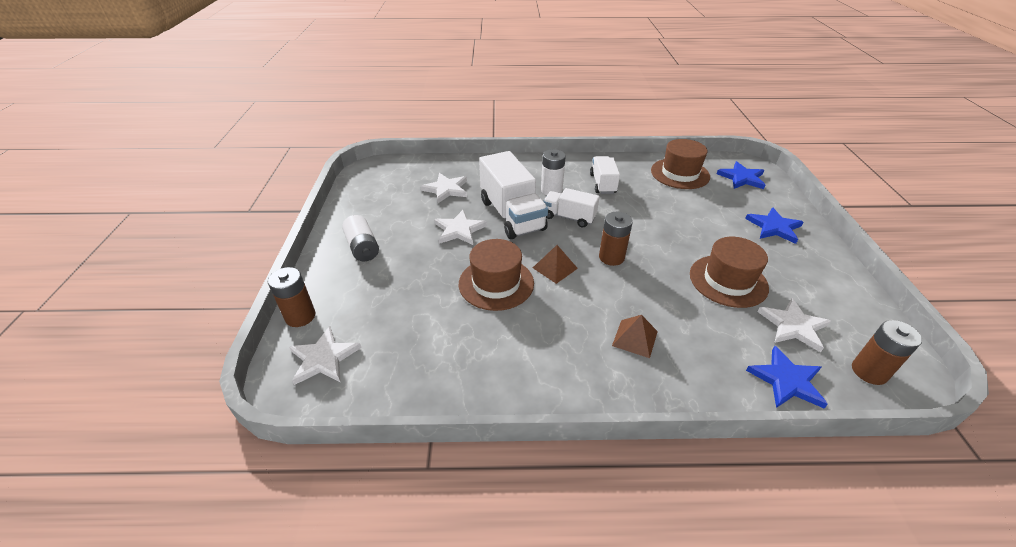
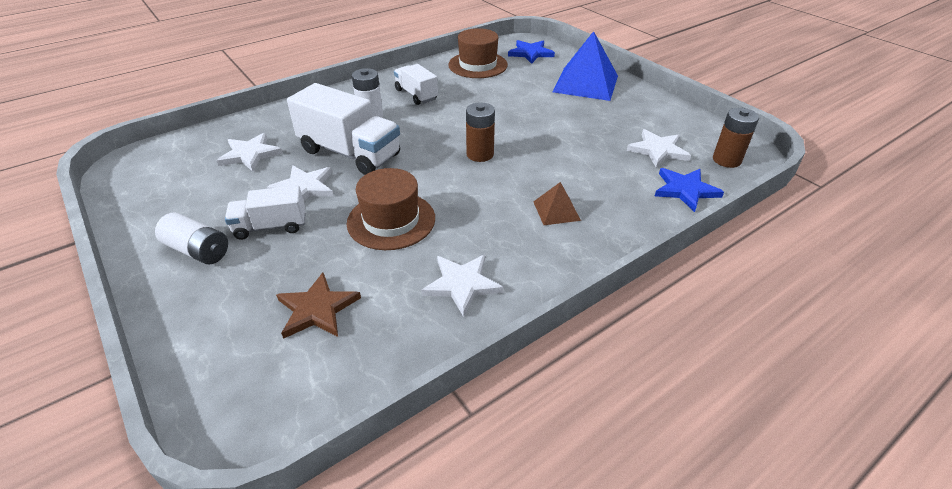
camera: 35 degrees left, 0 degrees up
(300, 316) = (182, 356): brown battery -> none
(324, 358) = (259, 381): white star -> white star (462, 284)
(394, 326) = (317, 309): none -> brown star
(555, 268) = (436, 183): brown pyramid -> none
(569, 217) = (410, 135): white truck -> white truck (271, 226)
(728, 281) = (587, 136): brown hat -> none
(774, 227) = (586, 83): blue star -> blue pyramid

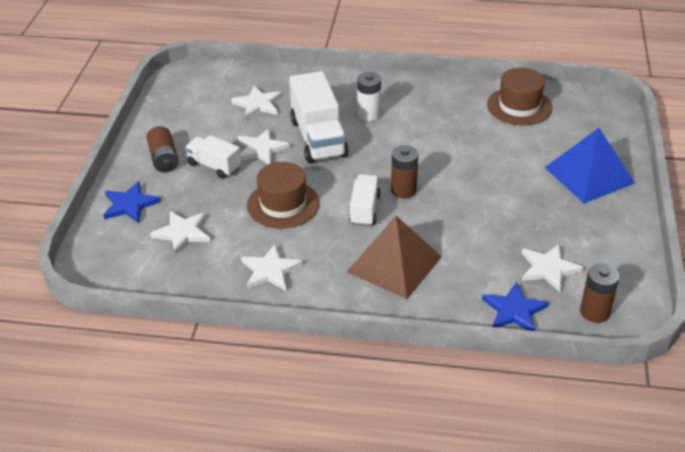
camera: 45 degrees right, 0 degrees up
(198, 250) = (164, 159): white battery -> brown battery
(317, 309) = (182, 233): brown star -> white star
(416, 95) = (427, 111): white truck -> white truck (364, 210)
(530, 53) = (587, 117): blue star -> blue star (130, 205)
(556, 210) = (394, 264): brown pyramid -> brown pyramid, size x2.03

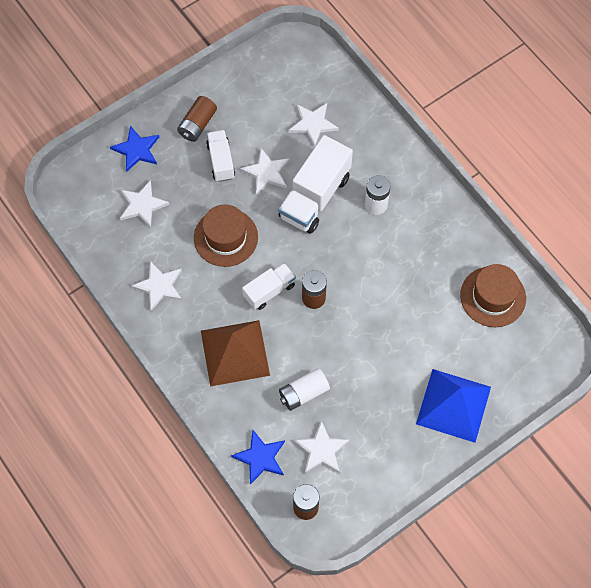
camera: 45 degrees right, 25 degrees up
(482, 247) = (303, 393): none -> white battery

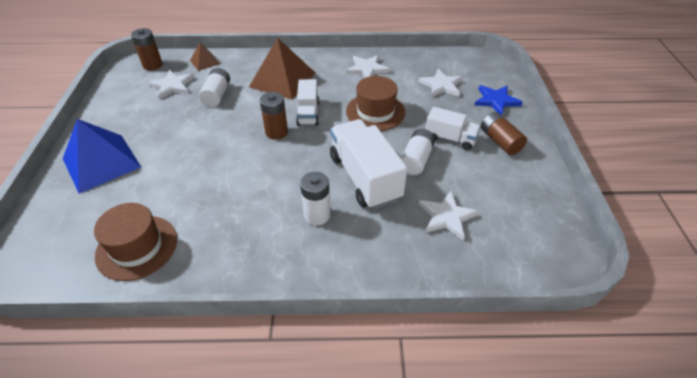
camera: 125 degrees right, 20 degrees down
(260, 457) = (205, 62): blue star -> brown pyramid
(266, 172) = (416, 159): white star -> white battery

